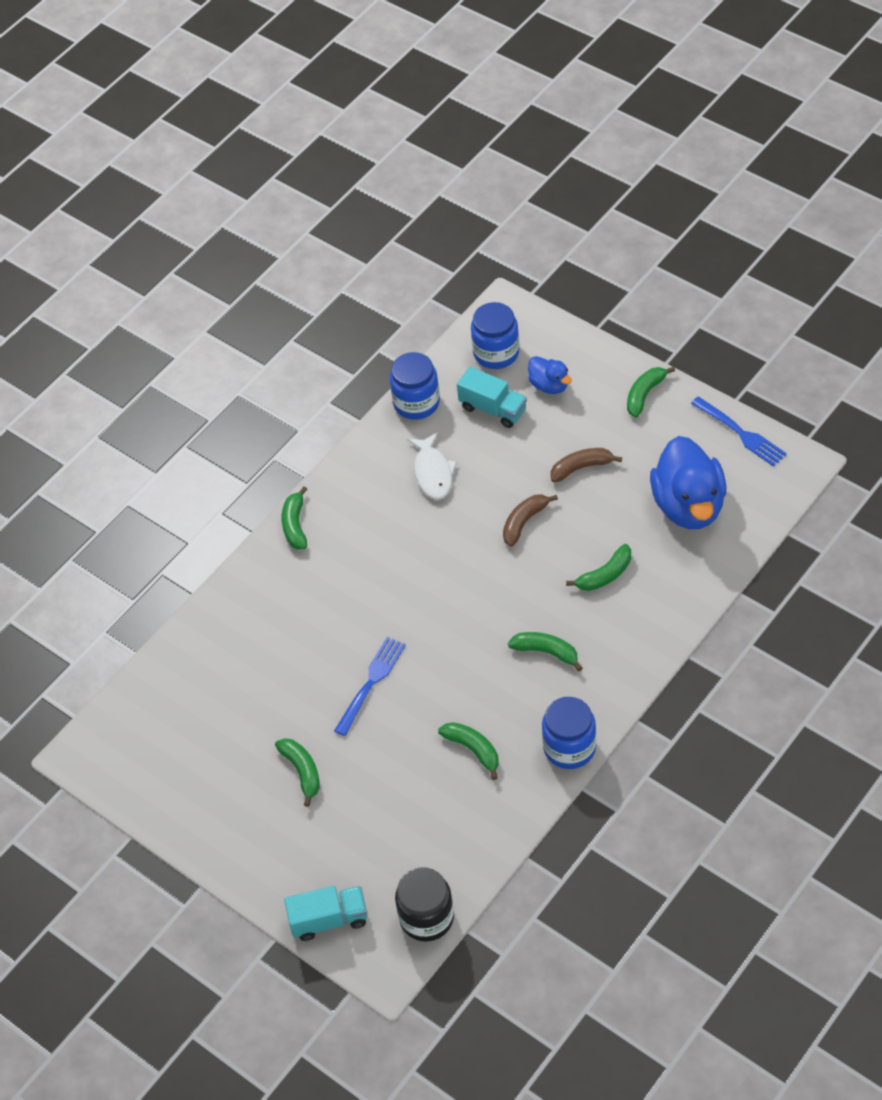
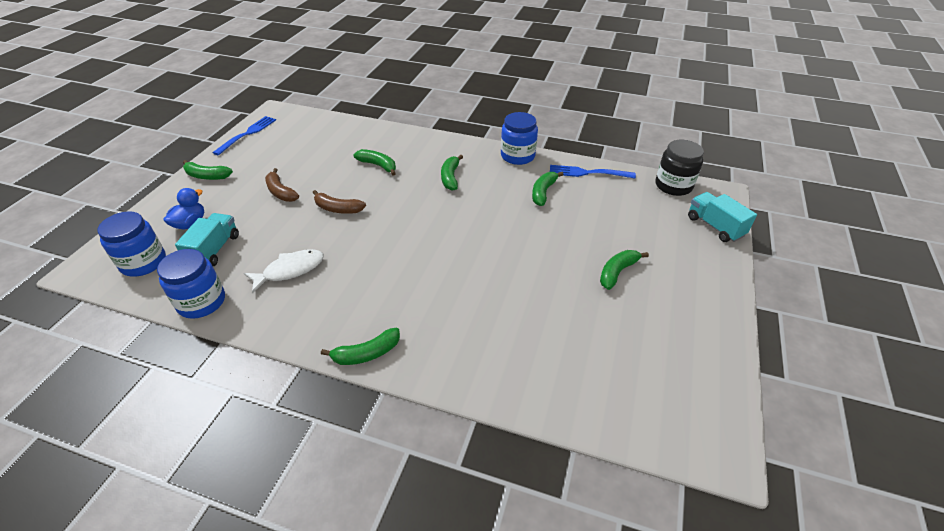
camera: 115 degrees left, 10 degrees down
(371, 683) = (517, 254): blue fork -> blue fork (587, 173)
(689, 506) = (312, 143): blue duck -> none

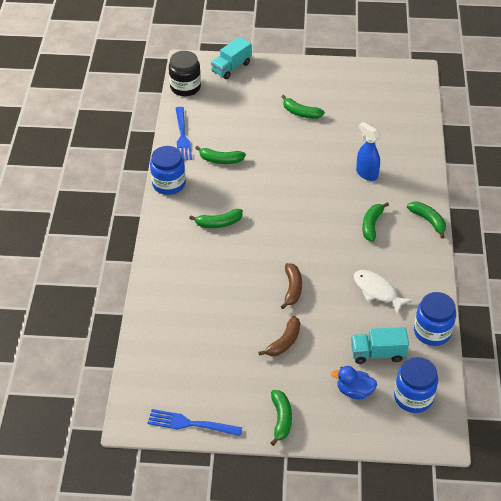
camera: 105 degrees left, 5 degrees up
(378, 165) = (216, 281): green banana -> green banana (371, 225)
(481, 310) = (366, 173): none -> blue spray bottle

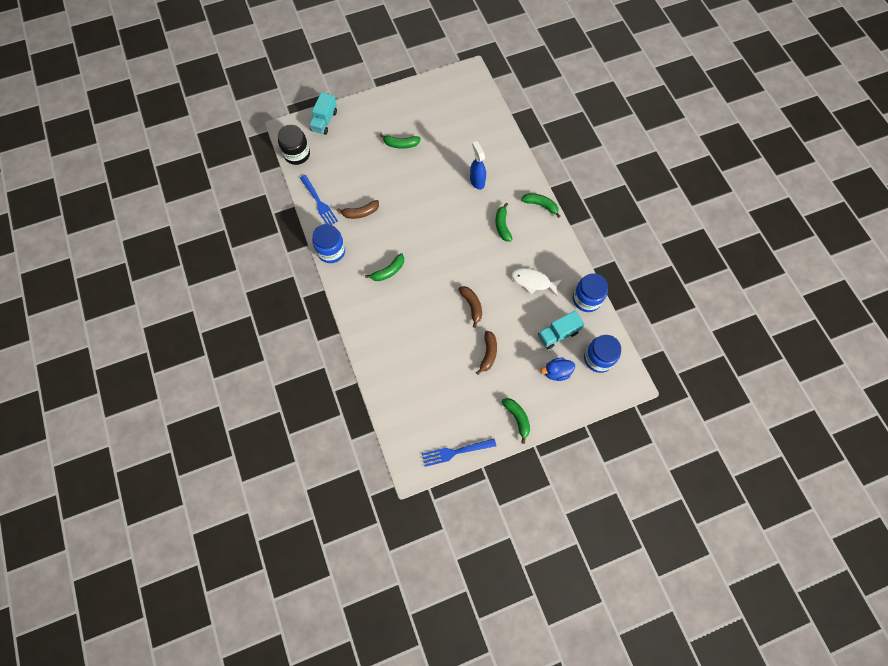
camera: 25 degrees left, 20 degrees up
(220, 160) = (360, 213): green banana -> brown banana
(366, 173) = (477, 181): blue spray bottle -> blue spray bottle turned 45 degrees clockwise

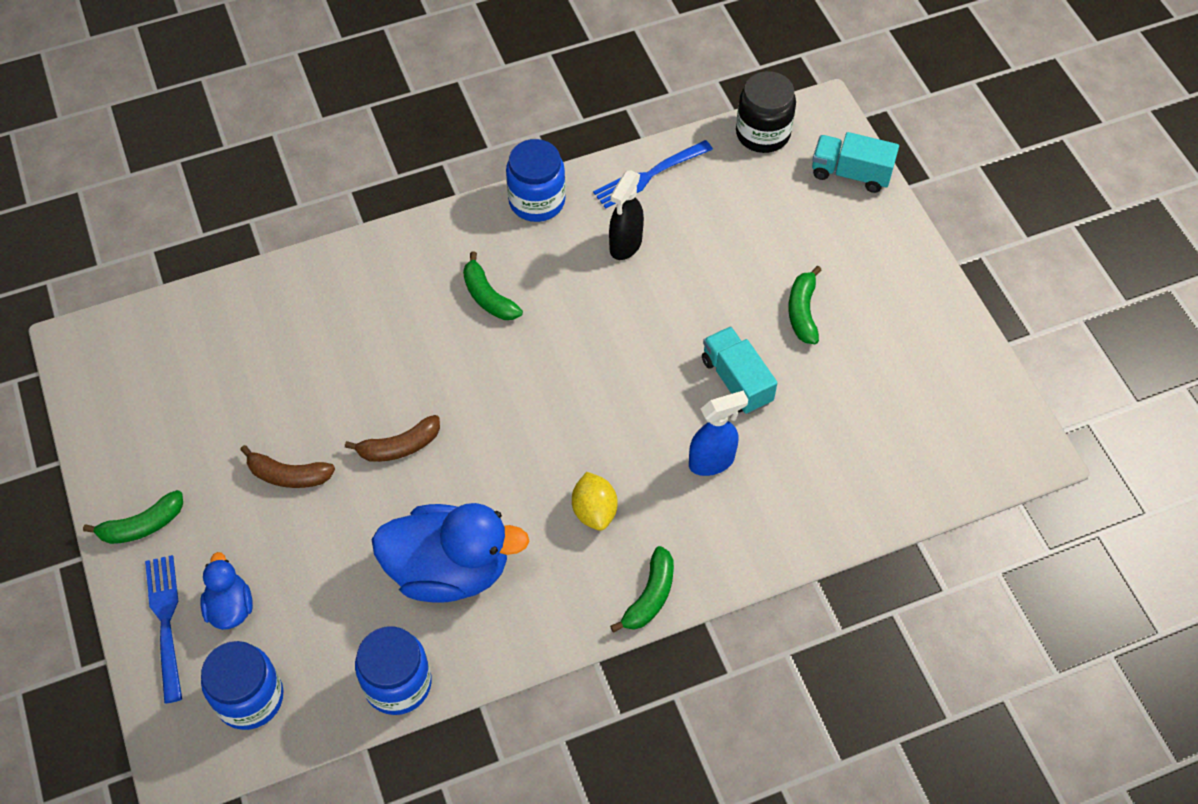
camera: 90 degrees right, 10 degrees down
(360, 213) = (625, 245): brown banana -> black spray bottle
(455, 452) = (95, 415): blue fork -> blue fork (166, 622)
(502, 226) = (594, 511): green banana -> yellow lemon
(533, 282) = (449, 569): white fish -> blue duck
(558, 334) = (318, 615): turquoise truck -> turquoise truck (736, 381)

